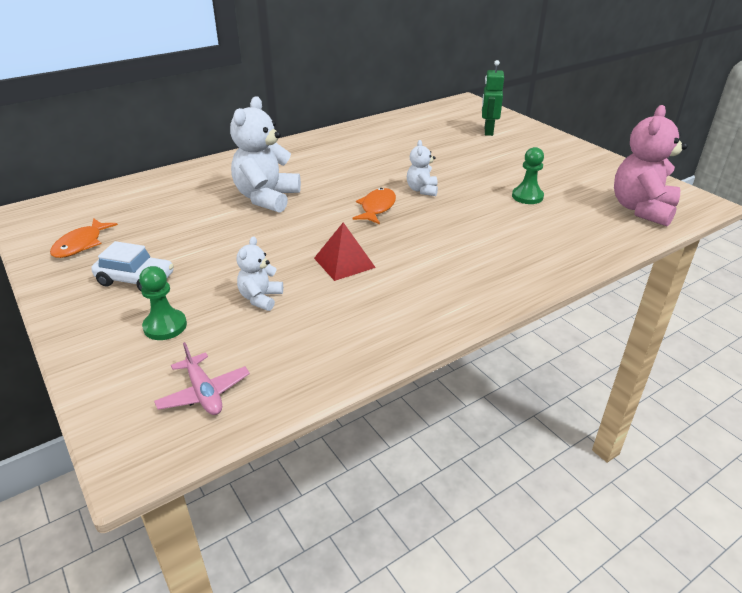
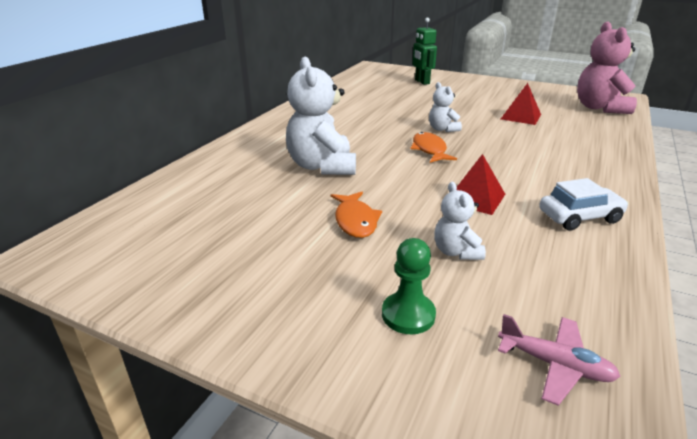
camera: 30 degrees left, 5 degrees down
(81, 244) = (177, 266): orange fish -> orange fish (355, 221)
(136, 280) = (301, 280): white car -> white car (579, 217)
(527, 196) = (521, 116): green pawn -> red pyramid

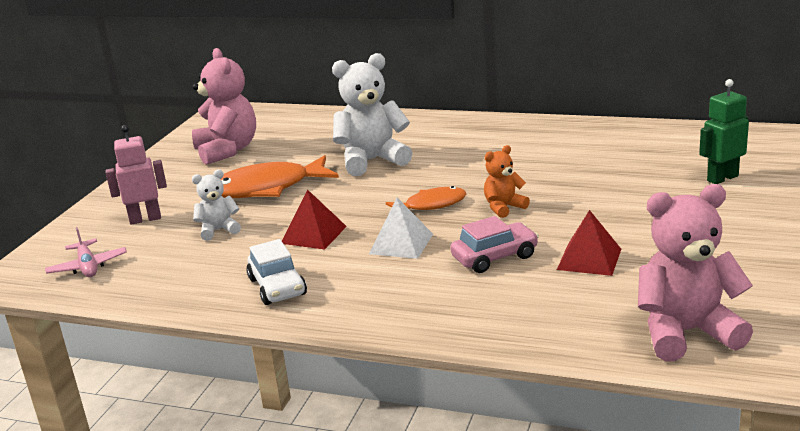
camera: 85 degrees right, 5 degrees down
(213, 249) = (227, 150): none -> pink teddy bear
(355, 221) = (267, 188): orange fish -> orange fish, size x1.71
(408, 315) = (145, 219): green pawn -> pink robot
(442, 129) = (504, 207): white teddy bear -> orange teddy bear
(496, 164) = (401, 244): none -> white pyramid
(519, 138) = (495, 257): none -> pink car
(555, 365) = (88, 266): pink plane -> pink plane turned 45 degrees counterclockwise

